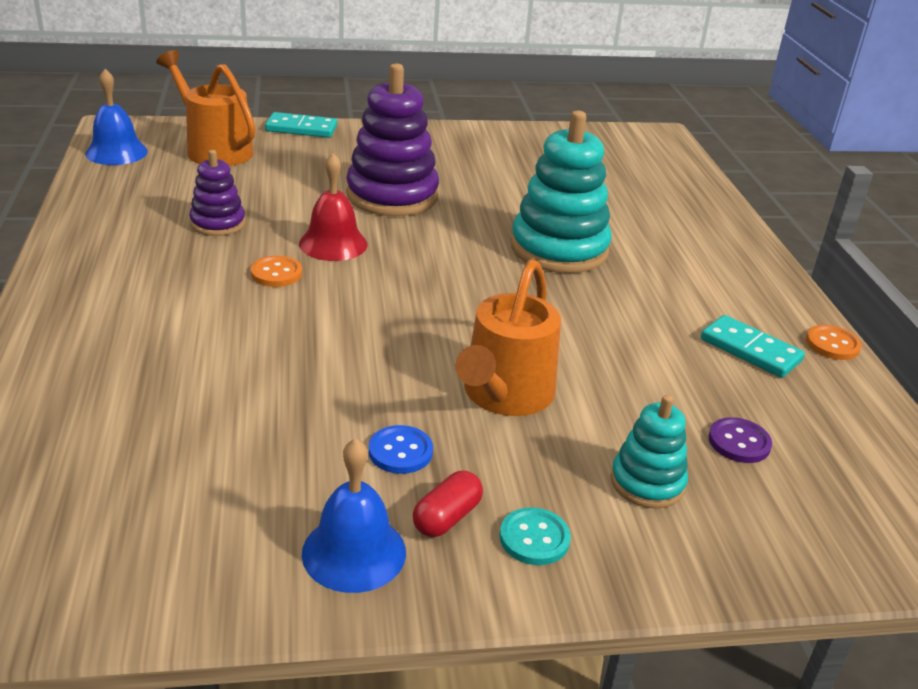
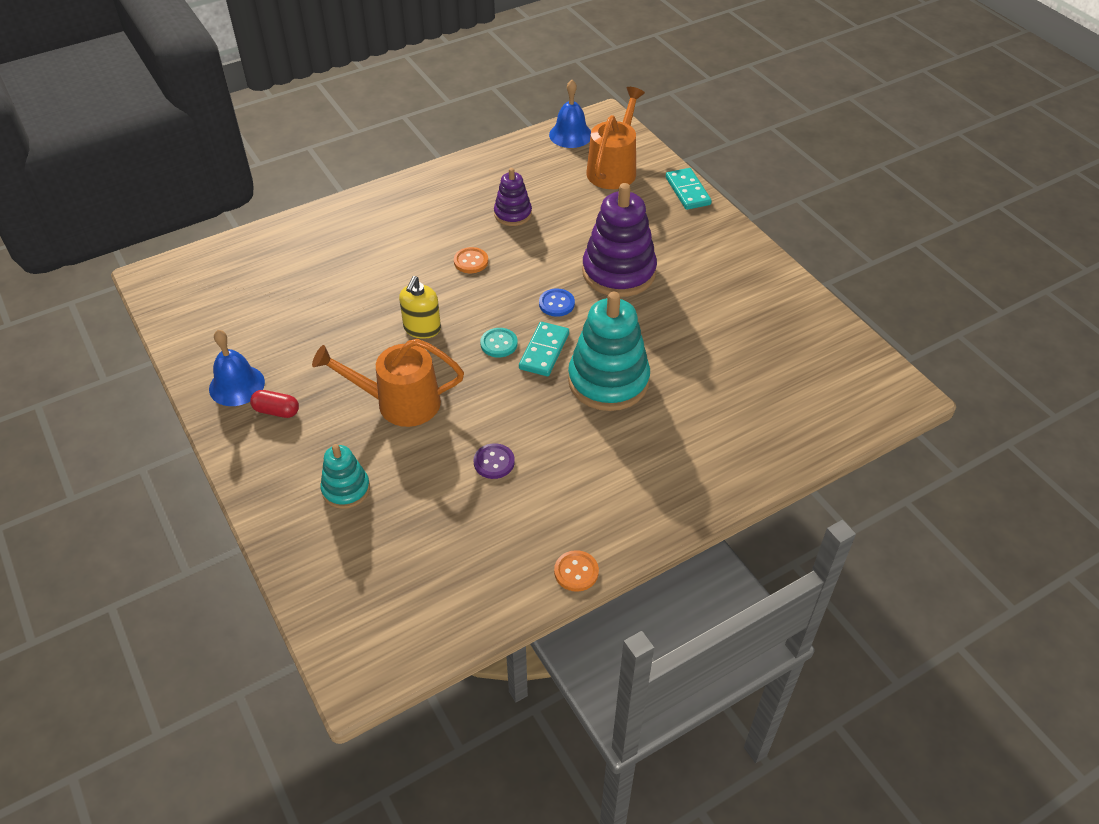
camera: 70 degrees right, 15 degrees up
(333, 244) = (526, 270): red bell -> none
(372, 341) = (422, 328): none -> yellow soap dispenser
(400, 451) = (322, 376): blue button -> blue button (556, 304)
(534, 538) = (275, 450): turquoise button -> turquoise button (499, 344)
(739, 442) = (411, 529): purple button -> purple button (494, 462)
(750, 350) = (533, 520): turquoise domino -> turquoise domino (544, 351)

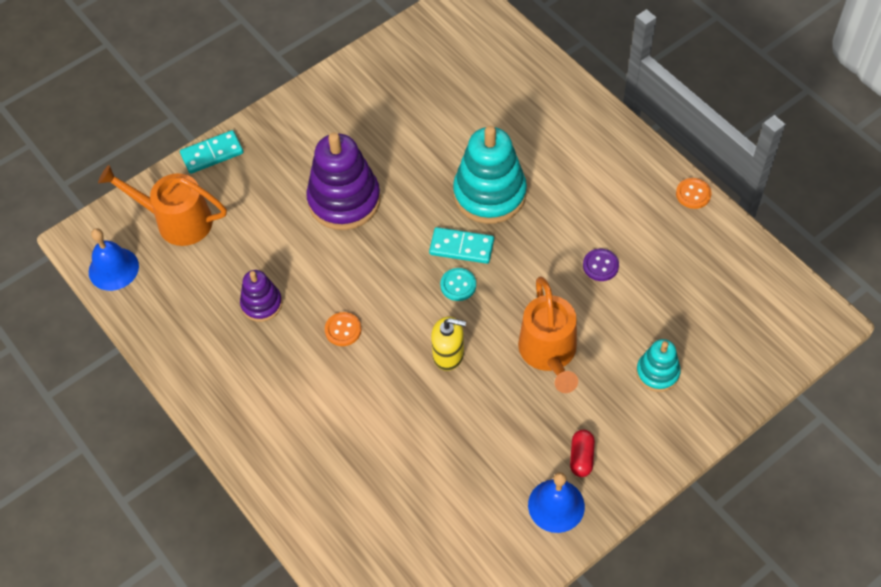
camera: 95 degrees left, 10 degrees up
(556, 304) = (396, 246): blue button -> none

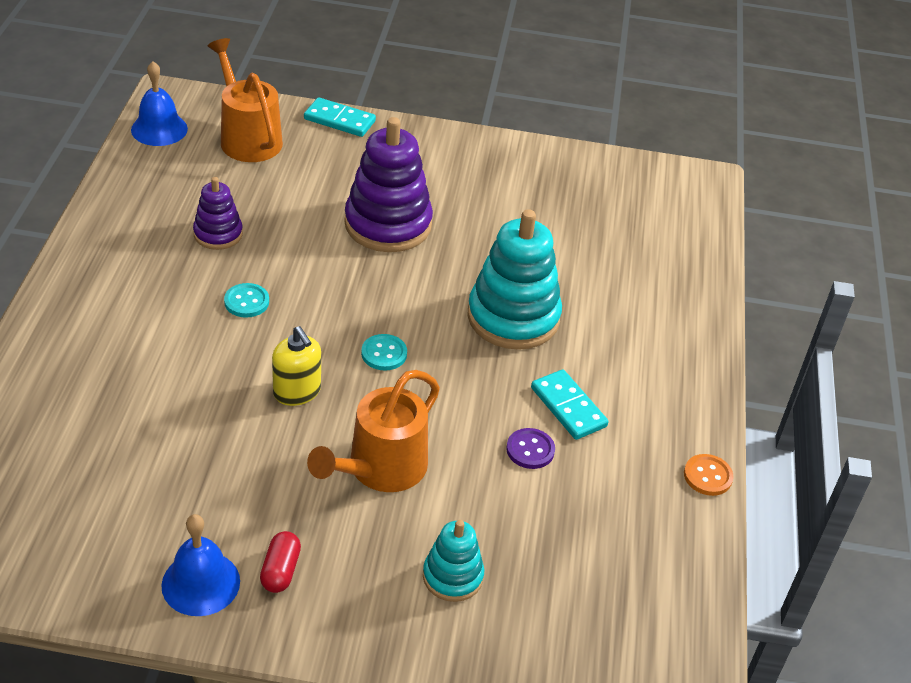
camera: 40 degrees right, 15 degrees down
(343, 330) = (246, 302): orange button -> turquoise button
(461, 247) = (429, 332): turquoise domino -> turquoise domino (568, 407)
(581, 457) = (280, 570): red capsule -> red capsule turned 45 degrees counterclockwise

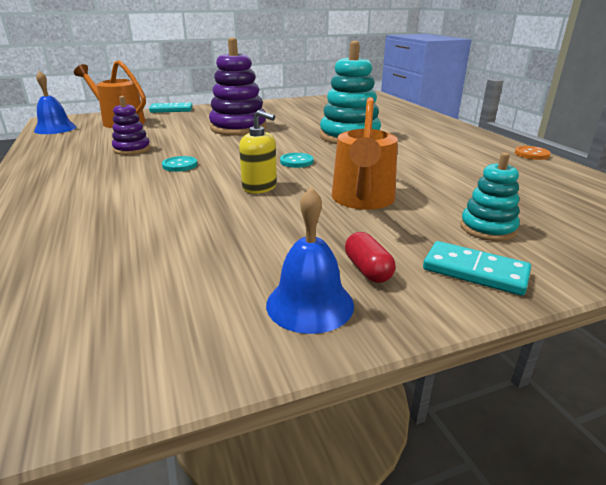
camera: 25 degrees left, 15 degrees down
(530, 450) = (434, 170): purple button -> none
(568, 407) = (426, 153): turquoise domino -> turquoise domino (475, 271)

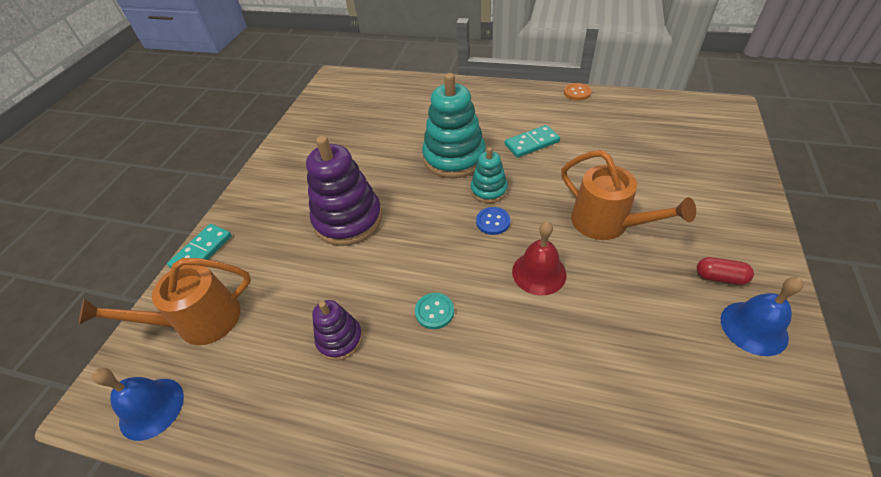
camera: 50 degrees left, 20 degrees up
(260, 187) = (539, 272): yellow soap dispenser -> red bell
(296, 161) = (493, 222): turquoise button -> blue button
(475, 271) = (741, 230): turquoise domino -> turquoise domino (532, 143)
(487, 228) = (687, 190): turquoise stacking toy -> turquoise stacking toy (489, 190)

